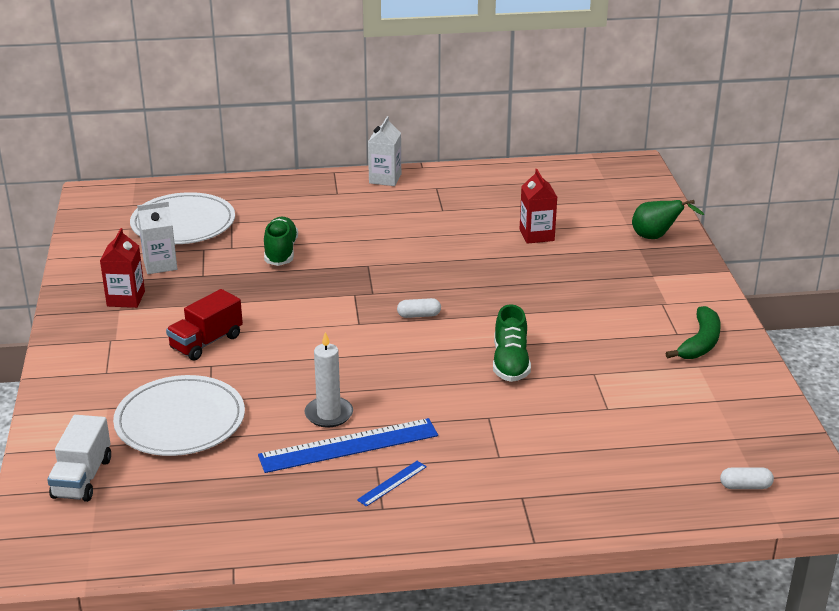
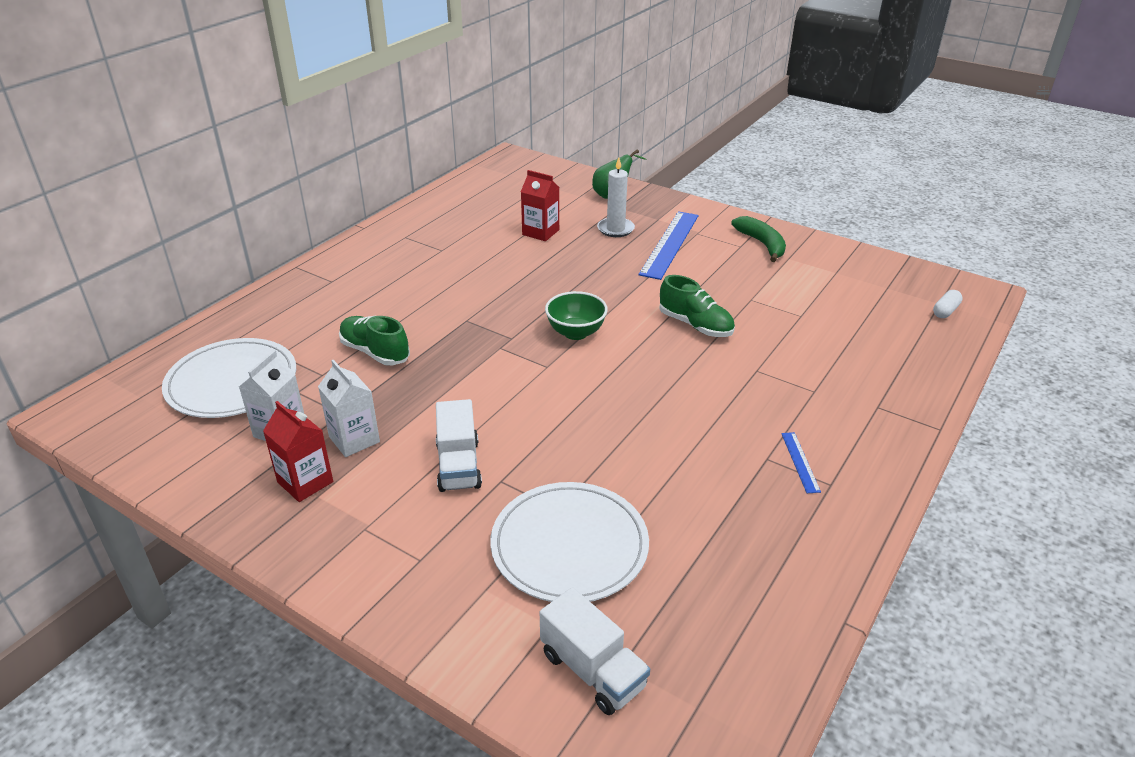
camera: 50 degrees left, 5 degrees up
(206, 342) = (458, 465): red truck -> white truck
(329, 414) = (663, 448): white candle -> white candle (615, 229)
(348, 445) = (721, 459): blue ruler -> blue ruler (669, 244)
(385, 179) = (351, 250): white carton -> white carton (354, 439)
(419, 315) = (576, 332): white capsule -> green bowl

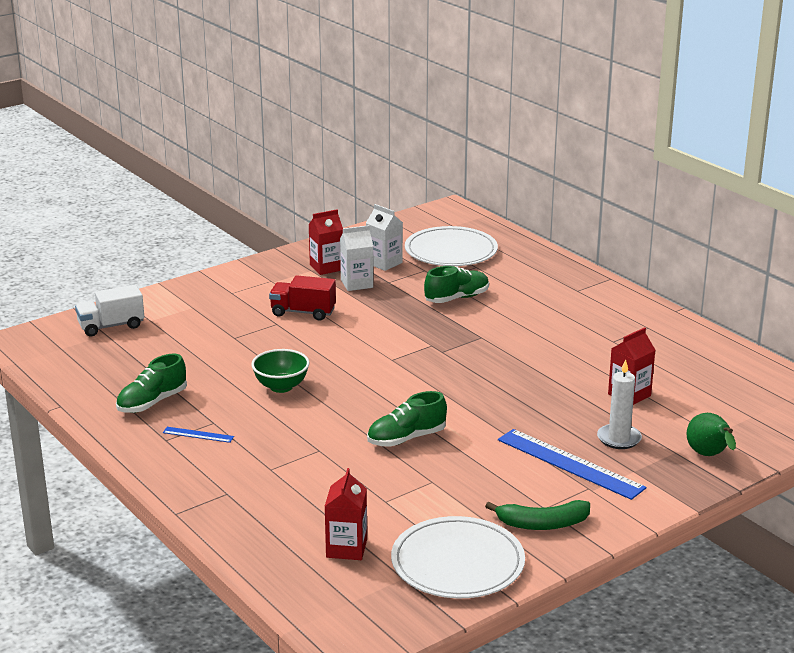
camera: 110 degrees right, 10 degrees down
(458, 465) = (303, 312): white truck -> red truck
(569, 545) = (201, 335): white plate -> white plate (457, 563)
(576, 332) = (432, 380): green bowl -> green bowl (281, 387)
(767, 527) = (152, 402): none -> green shoe
(882, 320) = (346, 548): none -> red carton
(945, 311) = (334, 598): white capsule -> none

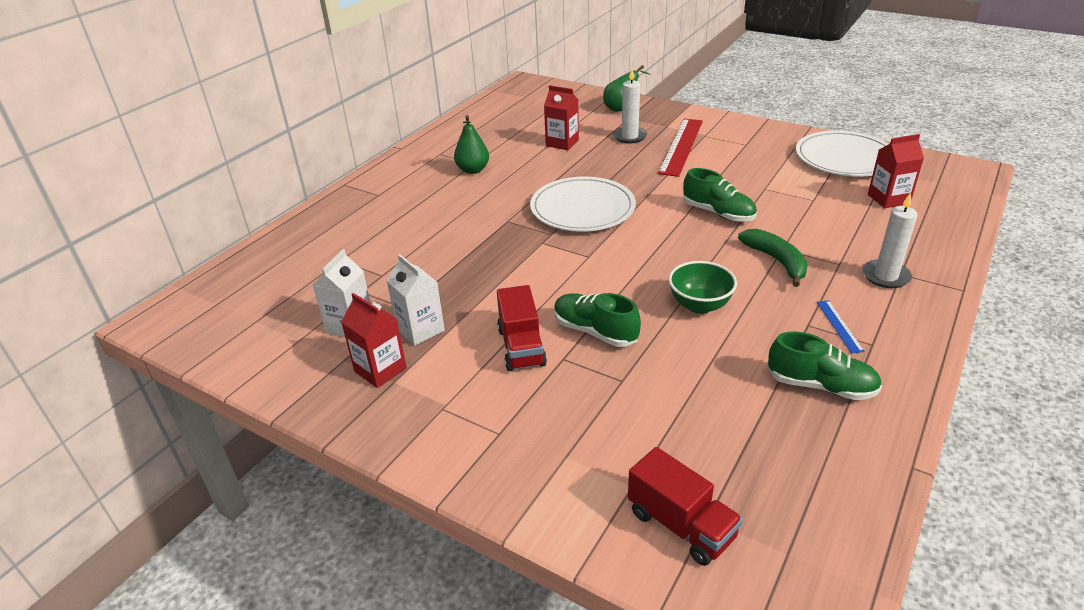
camera: 110 degrees left, 10 degrees up
(111, 326) = (681, 525): white truck -> red truck
(231, 483) = (885, 276): none -> white candle
(451, 251) = (299, 286): white plate -> white plate (582, 208)
(456, 298) = (428, 253): green shoe -> green shoe (595, 331)
(542, 524) = (765, 141): green banana -> green banana (776, 261)
(570, 463) = (681, 146): blue ruler -> red ruler
(596, 338) = (473, 170): none -> green pear

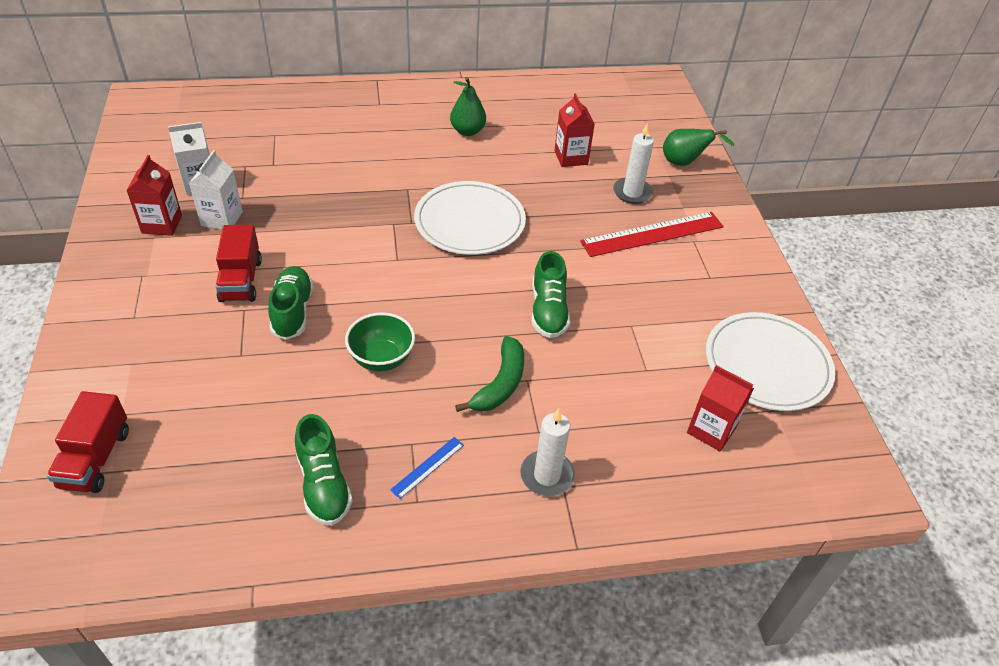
camera: 45 degrees right, 10 degrees up
(521, 347) = (241, 280): red truck -> red truck turned 45 degrees counterclockwise

